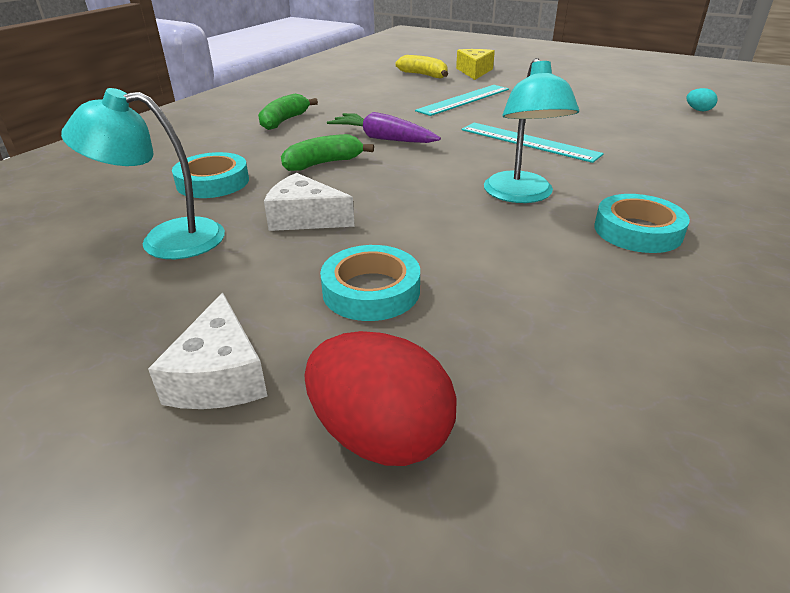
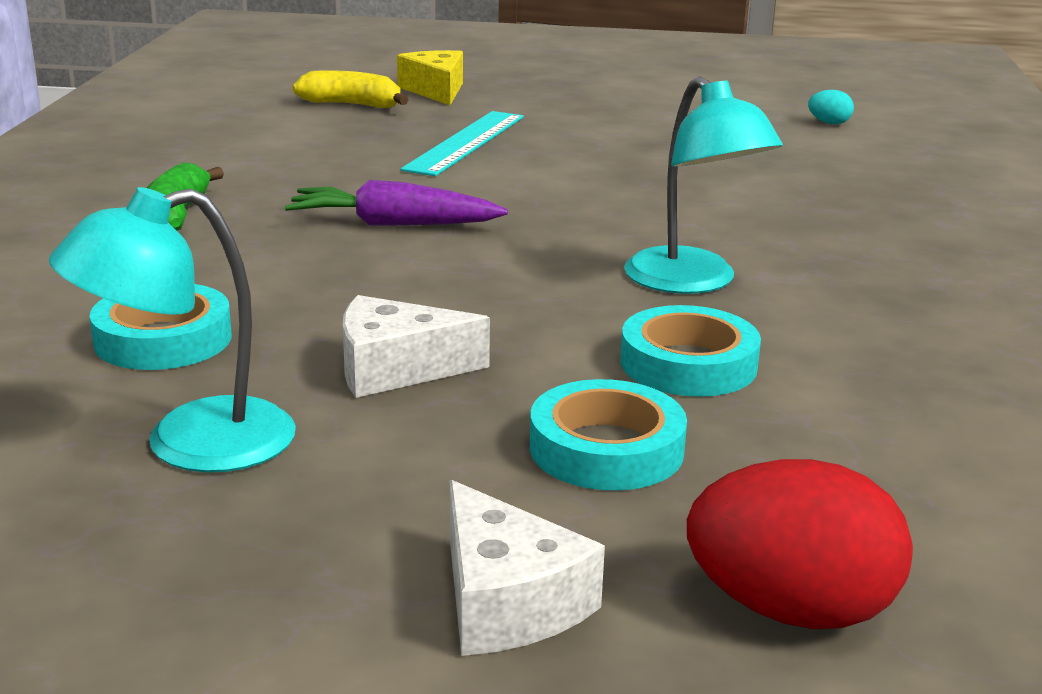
camera: 25 degrees left, 10 degrees down
(323, 163) = (333, 279): green banana -> none
(528, 142) = (631, 200): turquoise ruler -> none
(637, 231) = (884, 305): turquoise tape -> turquoise tape (688, 364)

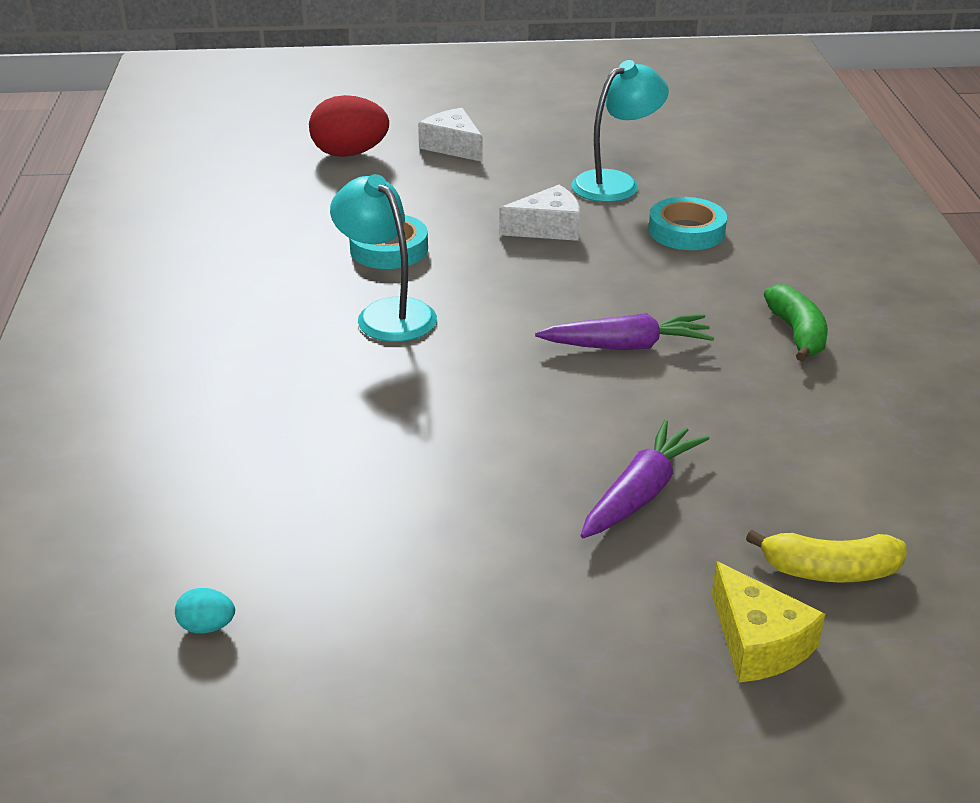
camera: 170 degrees right, 10 degrees up
(465, 142) = (640, 493): turquoise ruler -> purple carrot
(606, 449) = (427, 200): turquoise tape -> none

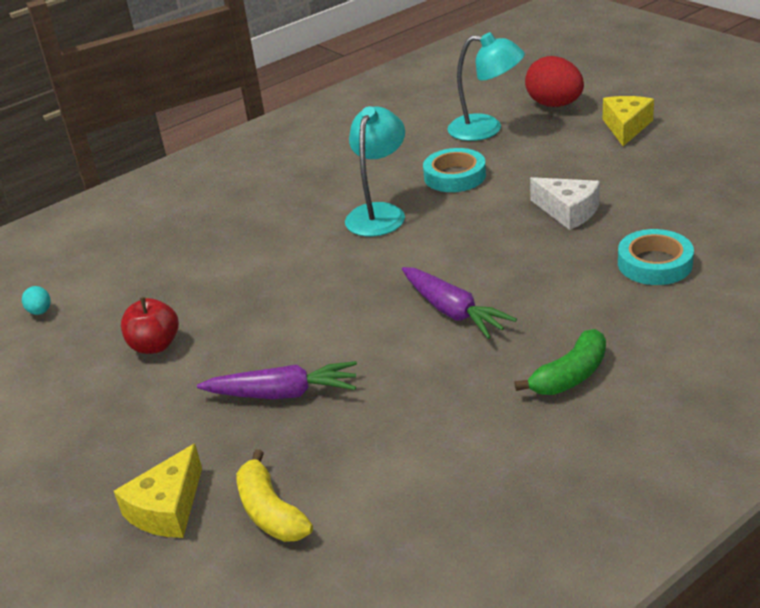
camera: 60 degrees right, 0 degrees up
(430, 551) = (155, 345): none -> red apple
(453, 146) = (626, 127): white cheese -> yellow cheese
(616, 183) = (681, 204): turquoise lamp -> turquoise lamp (486, 129)

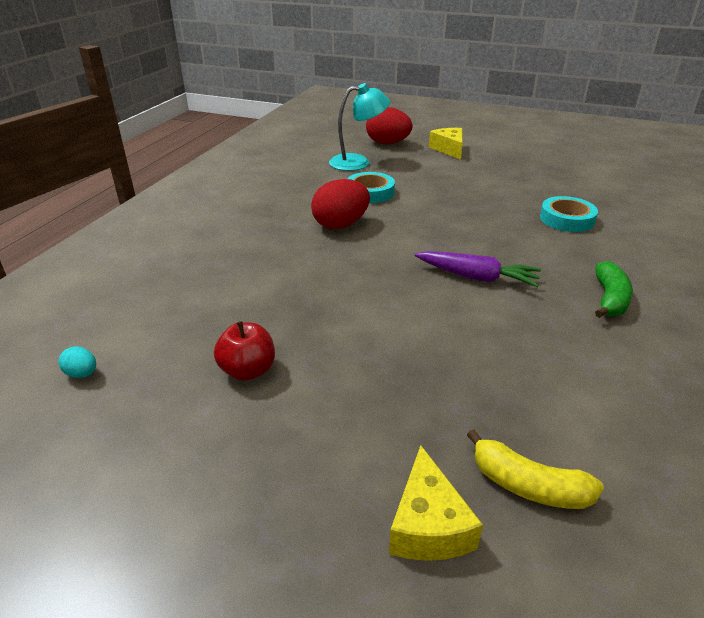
camera: 35 degrees left, 0 degrees up
(283, 393) = (417, 376): purple carrot -> none
(379, 213) = (341, 225): turquoise lamp -> red egg
(568, 211) = (474, 200): white cheese -> none

